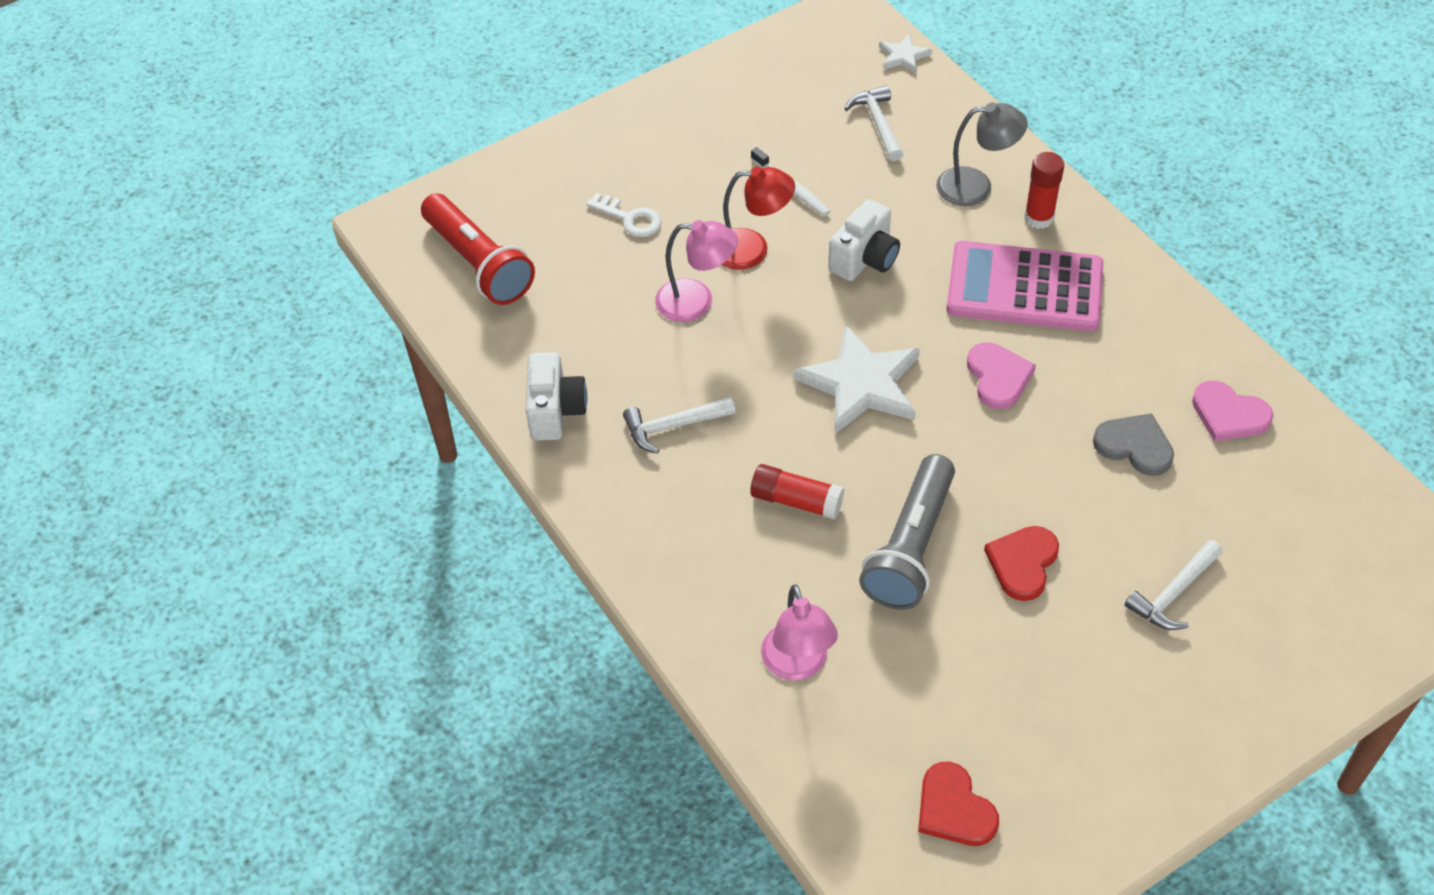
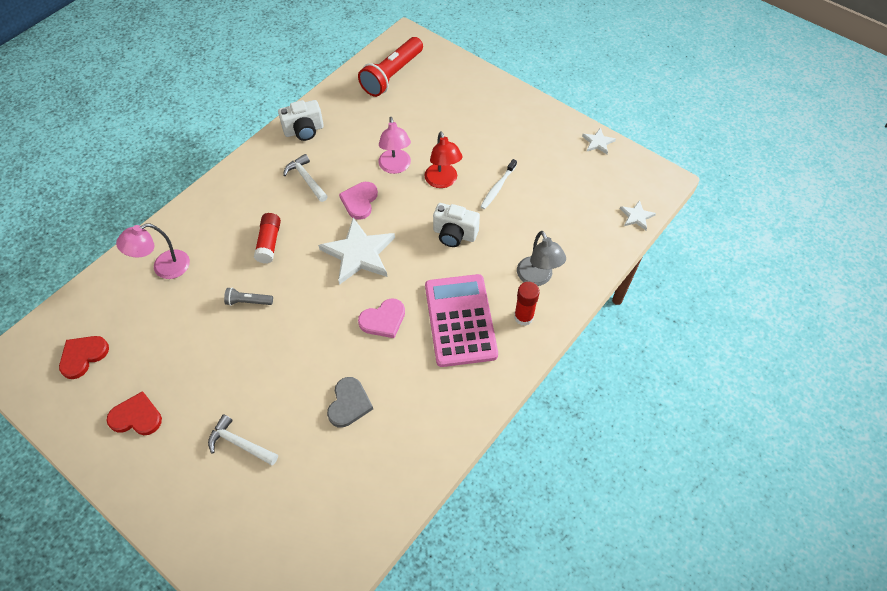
camera: 70 degrees right, 5 degrees up
(630, 218) = (446, 124): white key -> none
(749, 55) = (598, 142): none -> white star
(878, 124) = (569, 216): white hammer -> none
(911, 547) = (248, 301): grey flashlight -> grey flashlight, size x0.47
(1022, 563) = (247, 358): red heart -> red heart (136, 417)
(1229, 414) = (389, 456): pink heart -> pink heart (359, 201)

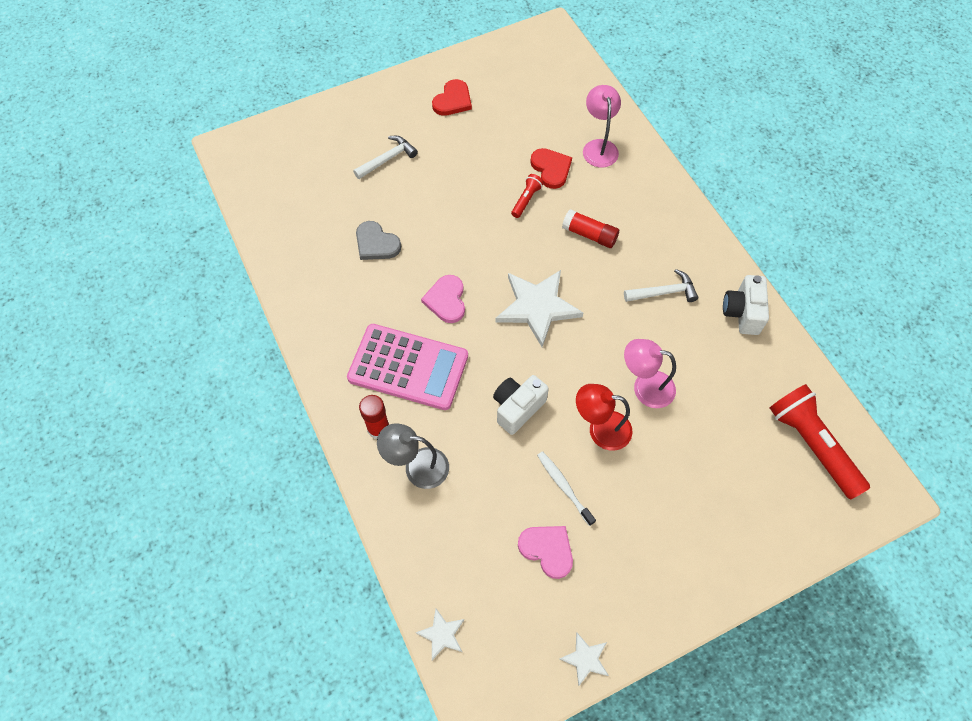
camera: 115 degrees right, 5 degrees up
(83, 356) = (531, 77): red heart -> red heart (551, 169)
(248, 301) = (526, 200): grey flashlight -> red flashlight
(359, 201) = (609, 332): pink heart -> pink heart (547, 550)

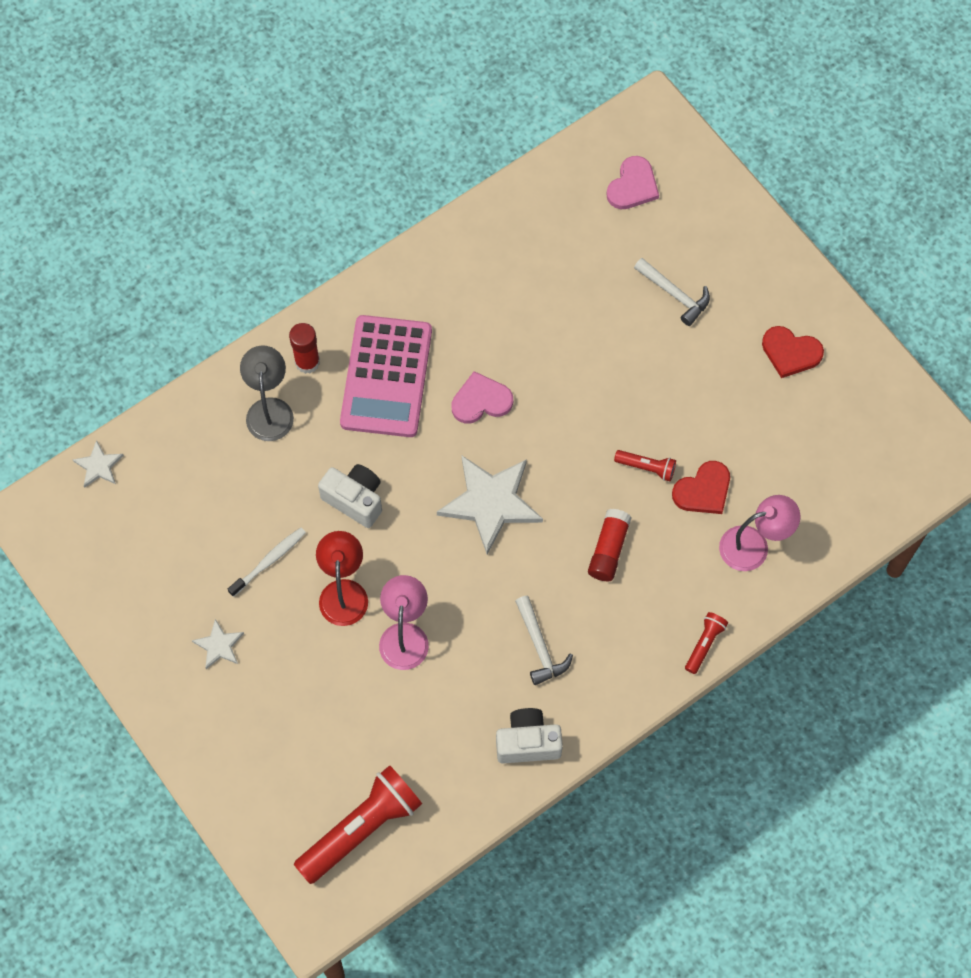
camera: 80 degrees right, 5 degrees up
(376, 243) = (545, 309): grey heart -> none
(547, 550) = (197, 553): pink heart -> pink heart (632, 186)
(585, 659) = (91, 604): white star -> white star (219, 645)
(672, 188) = (704, 644): none -> red flashlight

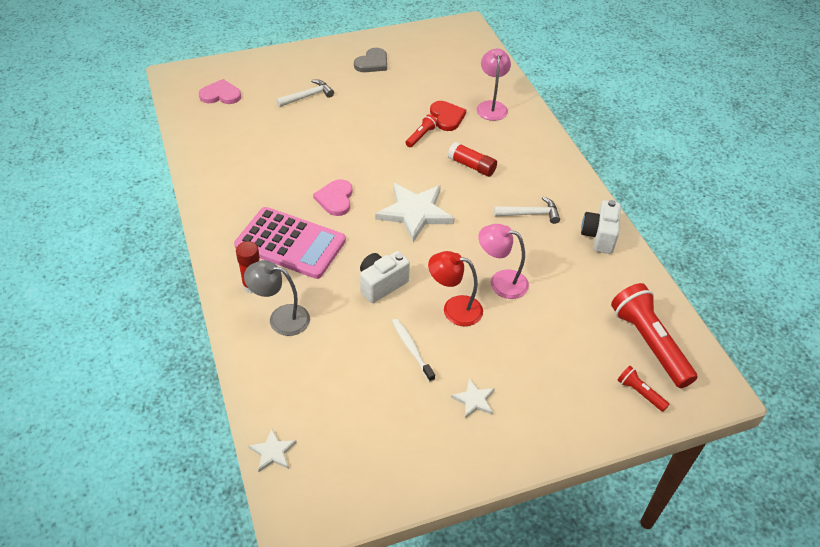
camera: 75 degrees left, 20 degrees down
(632, 186) = (220, 95): pink heart -> pink heart turned 45 degrees counterclockwise
(704, 644) = (550, 141): red flashlight -> red flashlight (640, 393)
(790, 352) = (372, 63): red heart -> grey heart

